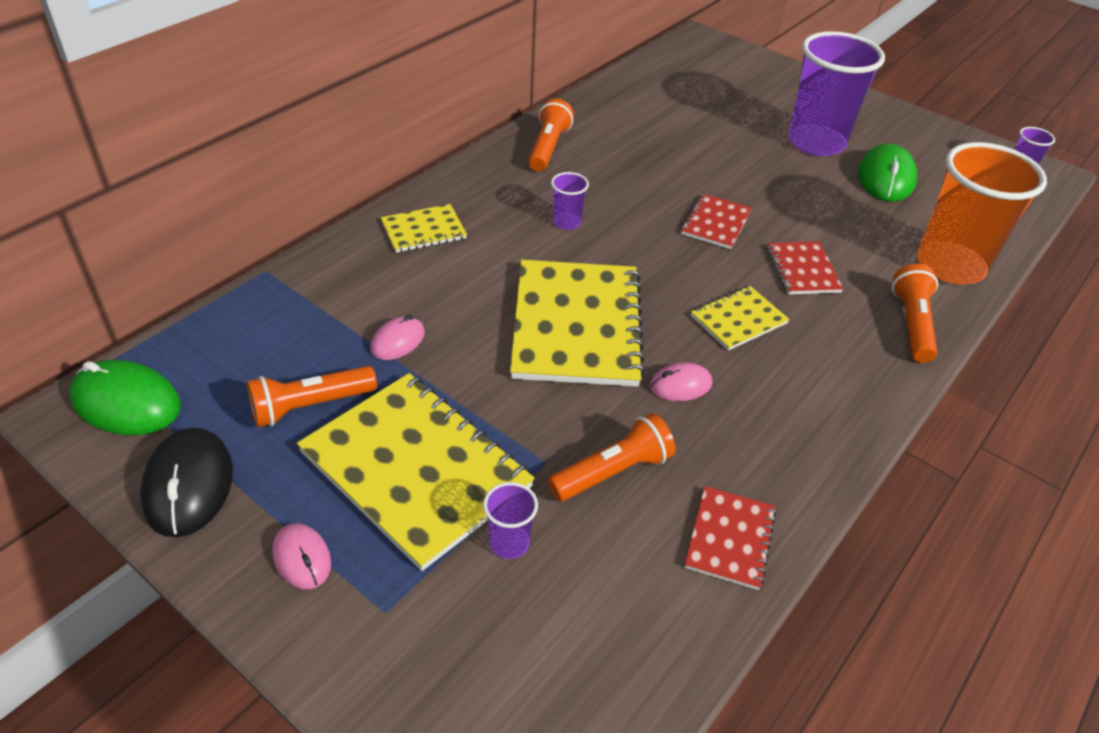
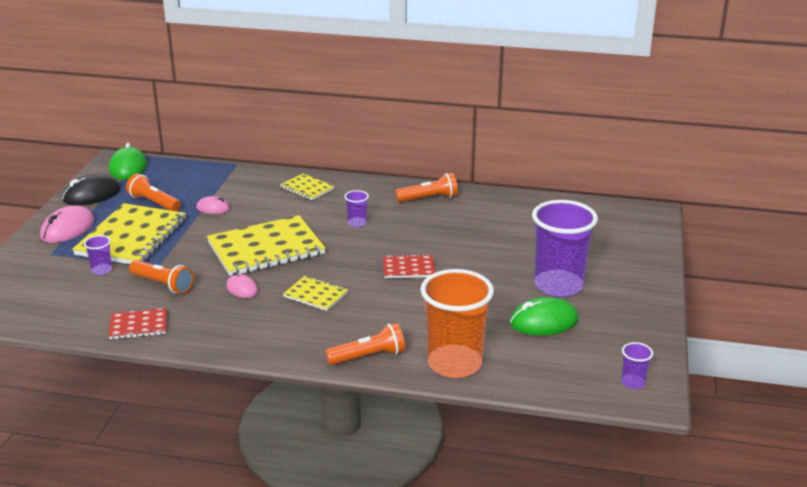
camera: 65 degrees right, 15 degrees down
(302, 558) = (67, 229): pink mouse -> pink mouse, size x1.71
(803, 270) = (389, 307): red notebook -> none

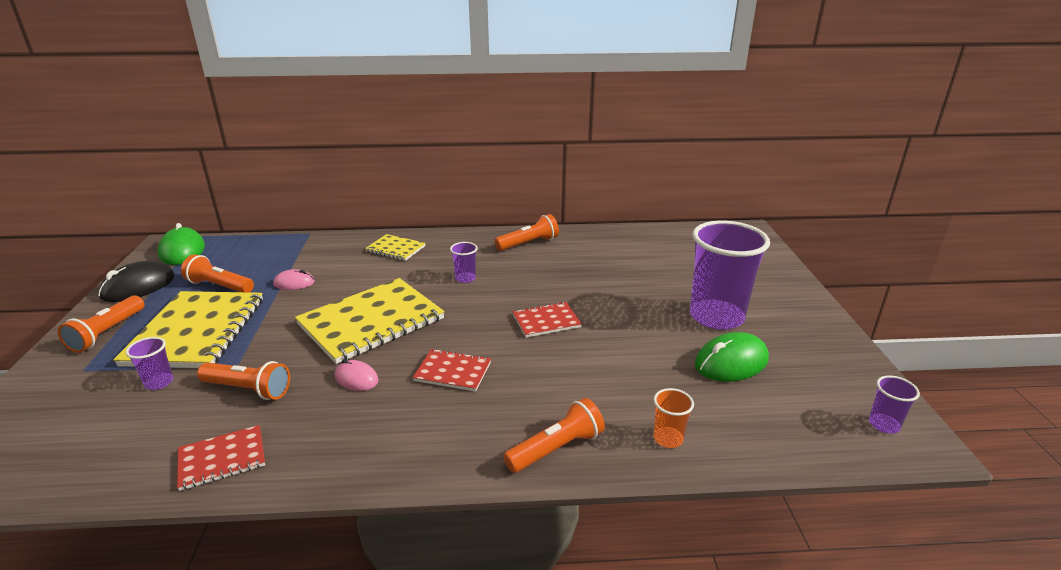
camera: 15 degrees left, 0 degrees up
(67, 229) = (107, 333): pink mouse -> orange flashlight
(315, 295) = (453, 371): yellow notebook -> red notebook
(454, 364) = (668, 438): orange cup -> orange cup, size x0.42

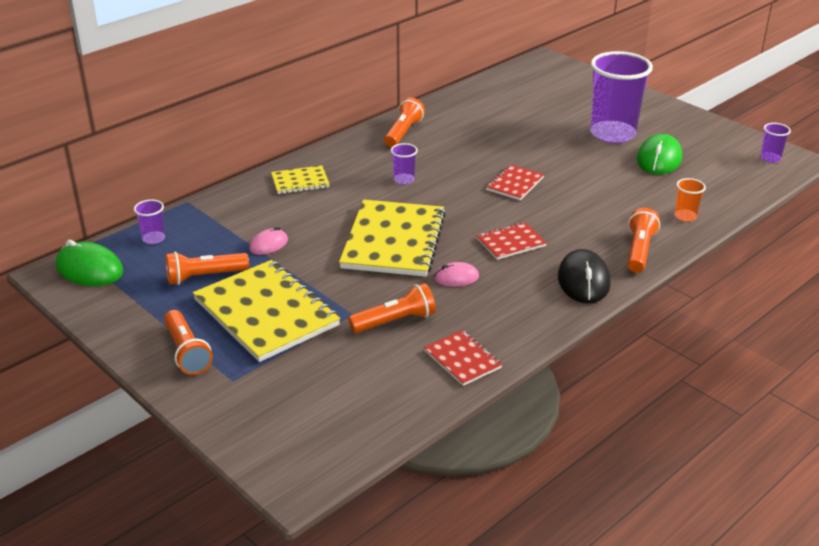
camera: 40 degrees left, 5 degrees up
(138, 287) = (123, 313): black mouse -> black mouse (583, 281)
(159, 382) = (317, 353): purple cup -> purple cup (154, 239)
(222, 459) = (462, 359): red notebook -> red notebook turned 60 degrees counterclockwise

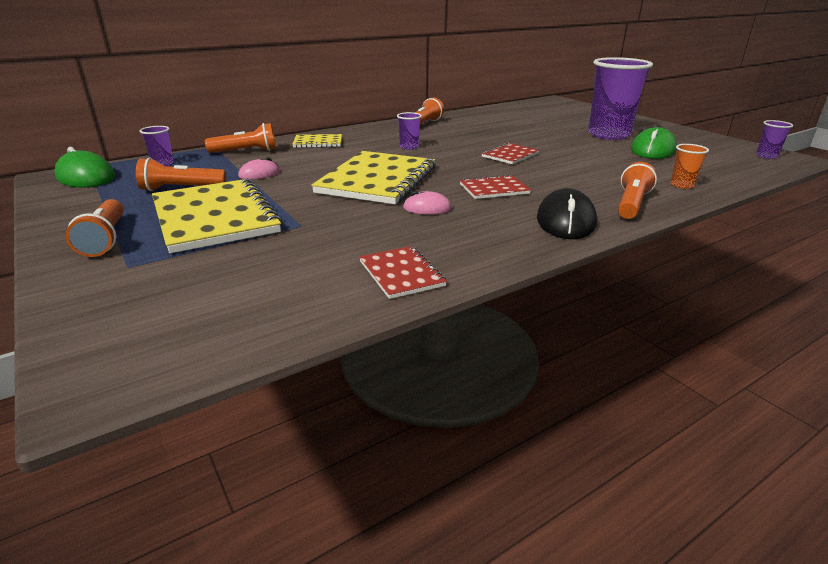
camera: 10 degrees right, 5 degrees down
(395, 321) = (343, 235): orange flashlight -> orange flashlight (246, 151)

